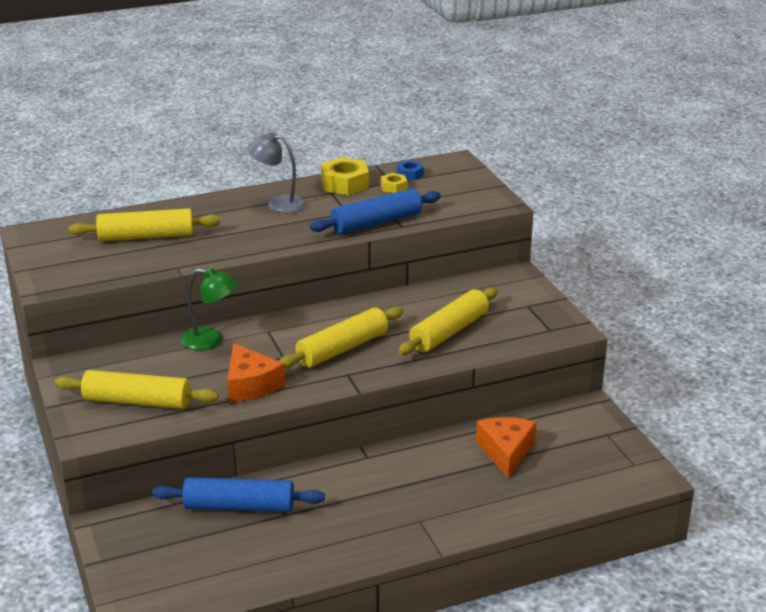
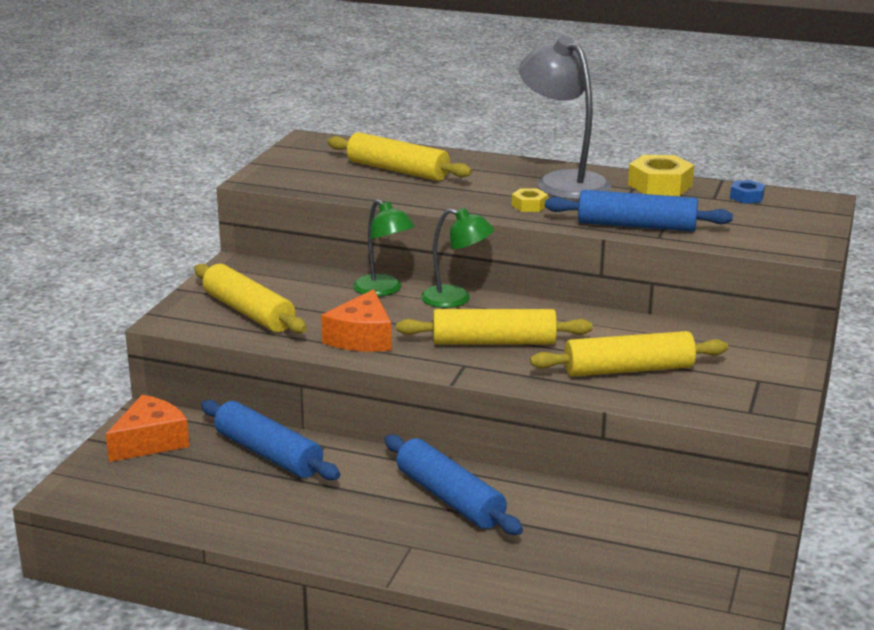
camera: 40 degrees right, 5 degrees down
(271, 326) = (456, 299): none -> green lamp
(278, 204) = (563, 182): grey lamp -> grey lamp, size x1.58
(393, 187) = (708, 203): yellow nut -> yellow nut (529, 205)
(400, 476) = (450, 498): none -> blue rolling pin
(506, 452) = (593, 529): orange cheese -> orange cheese (150, 441)

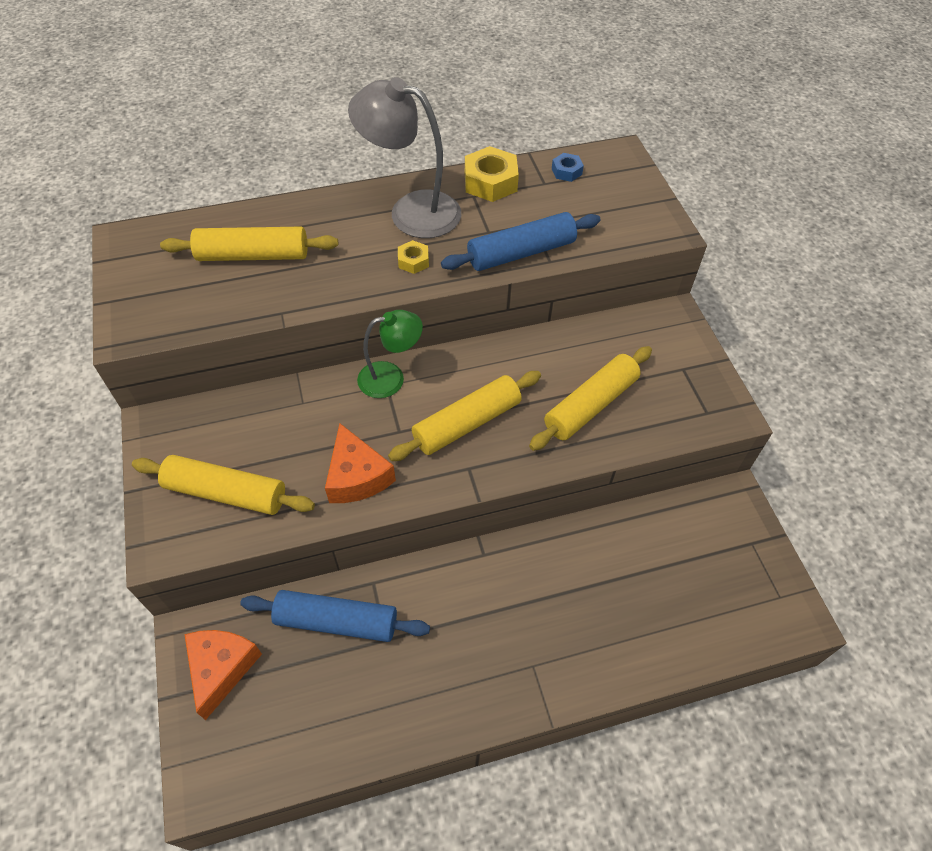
camera: 35 degrees left, 30 degrees up
(383, 290) = (321, 395): green lamp -> none
(450, 498) = (517, 589): blue rolling pin -> none

